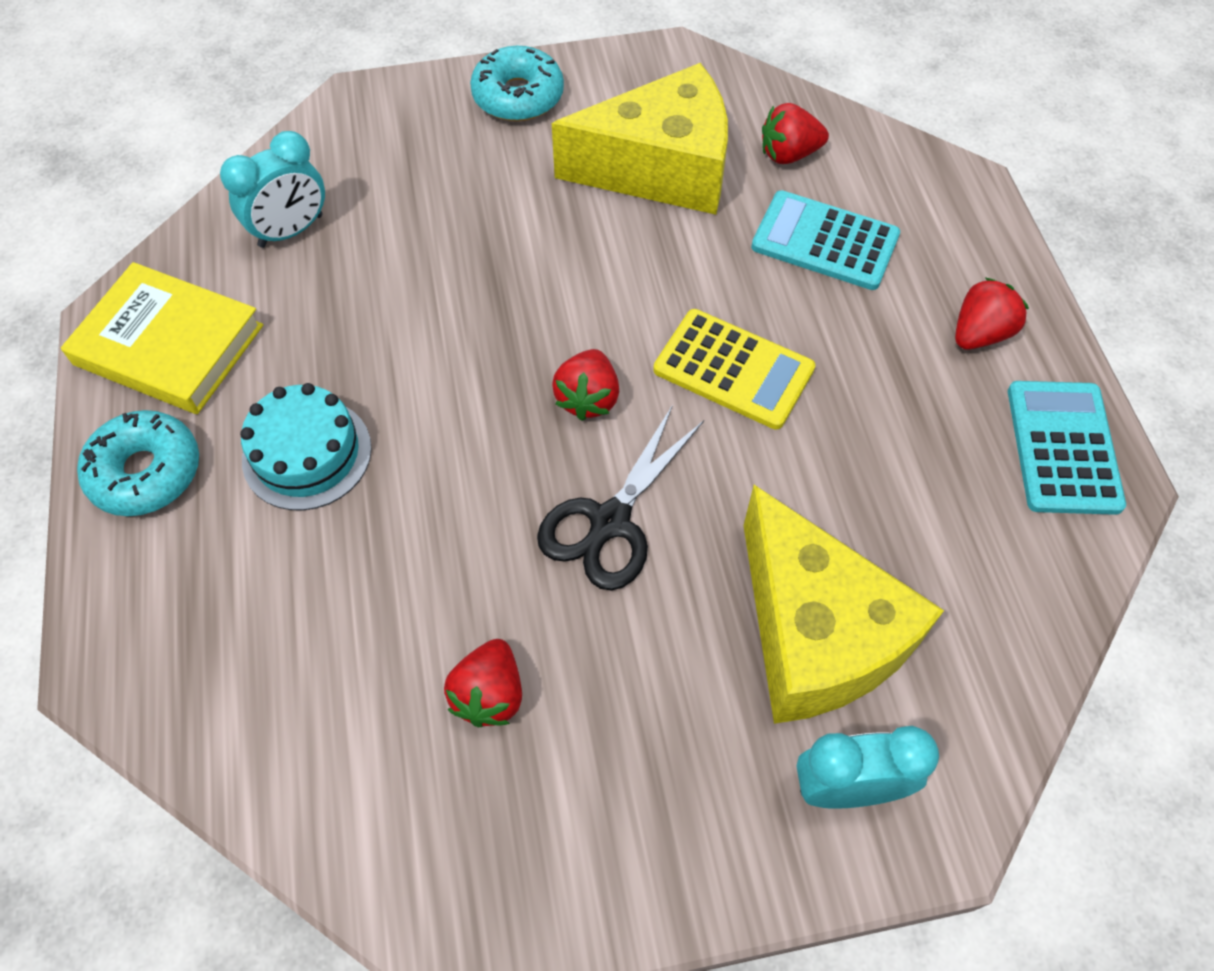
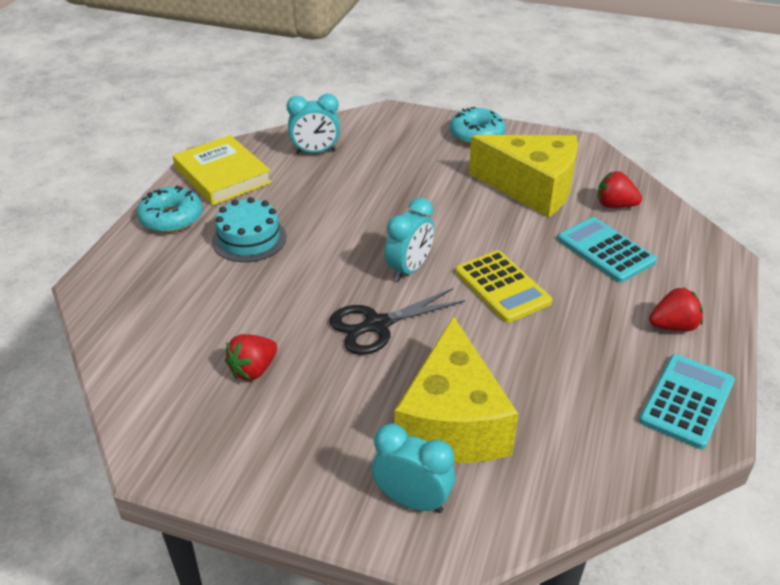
camera: 30 degrees right, 20 degrees down
(588, 398) = (409, 269): red strawberry -> turquoise clock

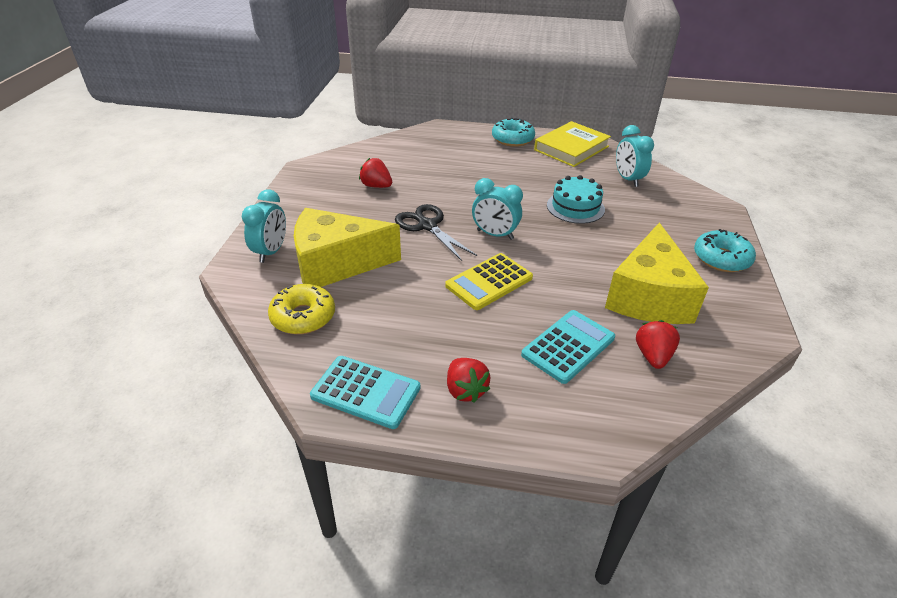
camera: 80 degrees right, 0 degrees up
(249, 239) = (503, 167): turquoise cake -> turquoise cake (575, 207)
(564, 457) = (303, 317): none -> yellow donut

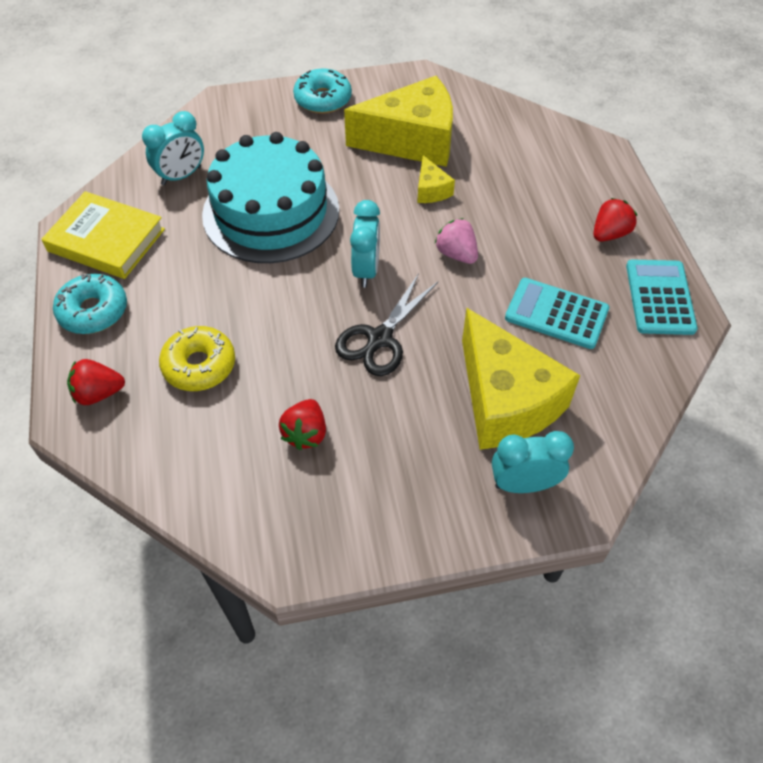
camera: 110 degrees left, 15 degrees up
(303, 317) = (607, 389): yellow donut -> yellow donut (199, 365)
(489, 282) = (456, 254): yellow calculator -> pink strawberry
(568, 346) = (514, 182): turquoise calculator -> turquoise calculator (556, 314)
(574, 289) = (431, 190): none -> yellow cheese
(575, 207) = (271, 212): turquoise cake -> turquoise cake, size x1.87
(653, 356) = (492, 132): red strawberry -> red strawberry (98, 393)

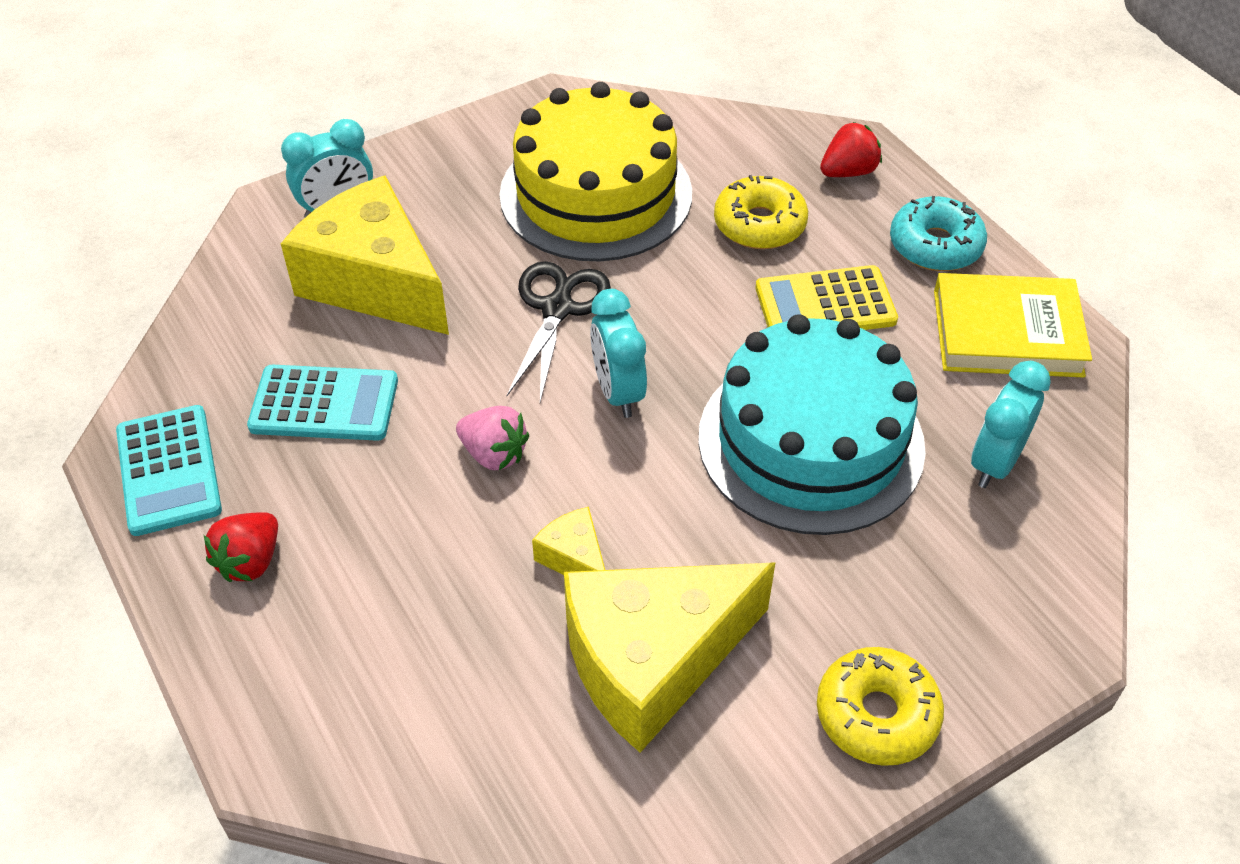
camera: 160 degrees right, 5 degrees down
(200, 290) = (825, 304): none -> yellow calculator
(305, 433) = (596, 194): red strawberry -> yellow cake
(323, 99) = (876, 714): turquoise donut -> yellow donut

